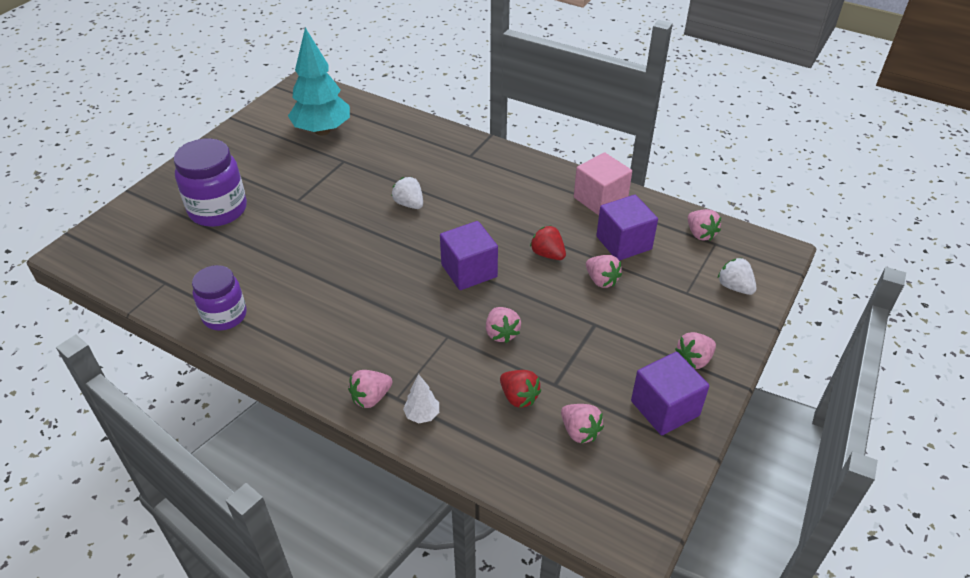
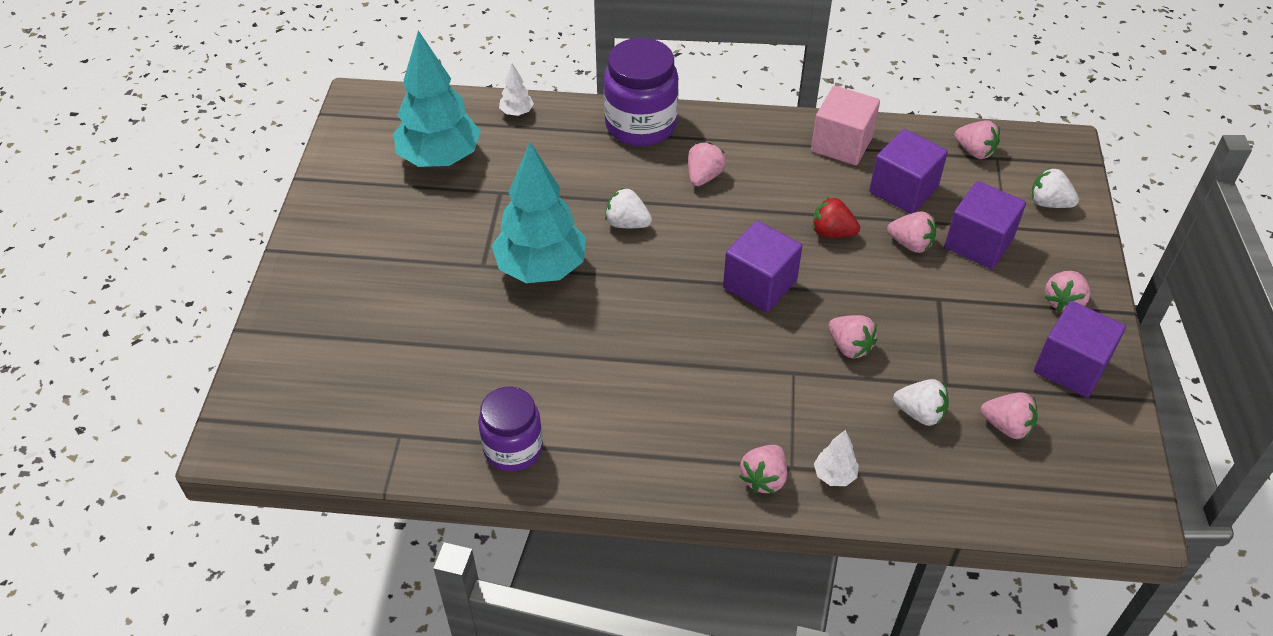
camera: 25 degrees left, 5 degrees up
(218, 210) = (389, 314): purple jar -> purple jar (640, 125)
(331, 214) = (541, 269): none -> turquoise tree
(392, 118) = (517, 113): none -> white tree
(484, 191) = (704, 176): none -> pink strawberry
(519, 397) = (920, 413): red strawberry -> white strawberry
(655, 296) = (978, 243): none -> purple cube

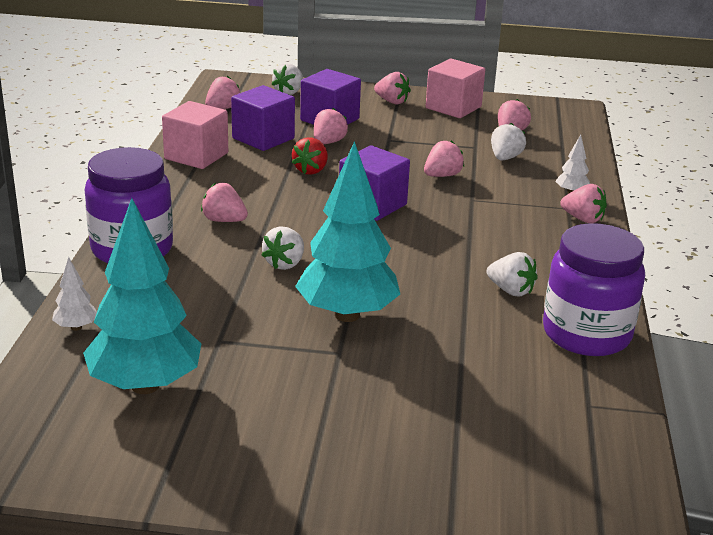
camera: 90 degrees left, 20 degrees down
(513, 448) = (586, 334): purple jar -> purple jar, size x1.50
(592, 393) = (511, 290): none -> white strawberry
(1071, 366) = (453, 107): purple cube -> pink cube

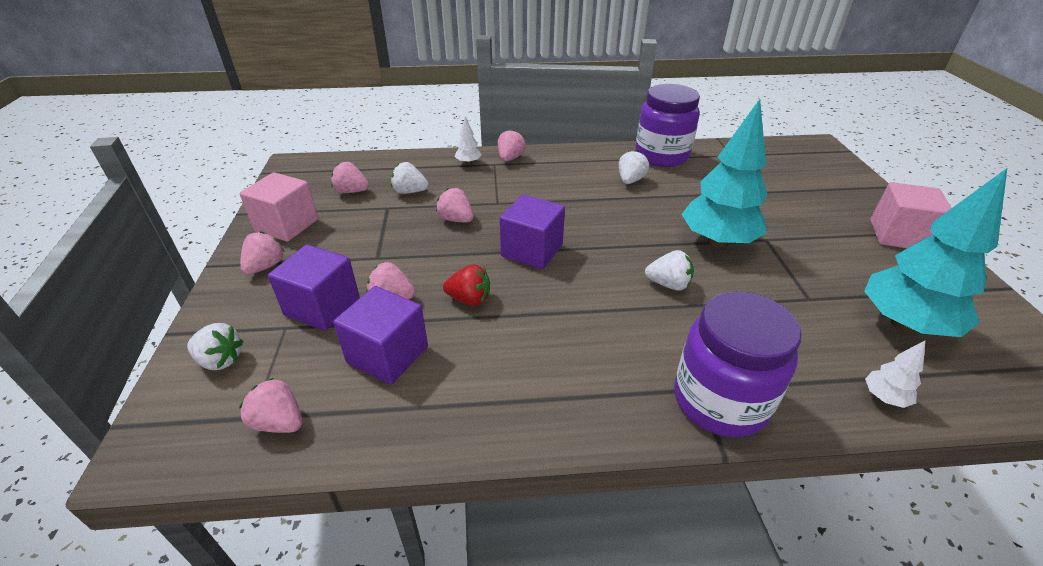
camera: 100 degrees left, 10 degrees up
(196, 156) = (456, 409): pink cube -> pink cube (898, 235)
(224, 220) = (614, 341): pink strawberry -> none

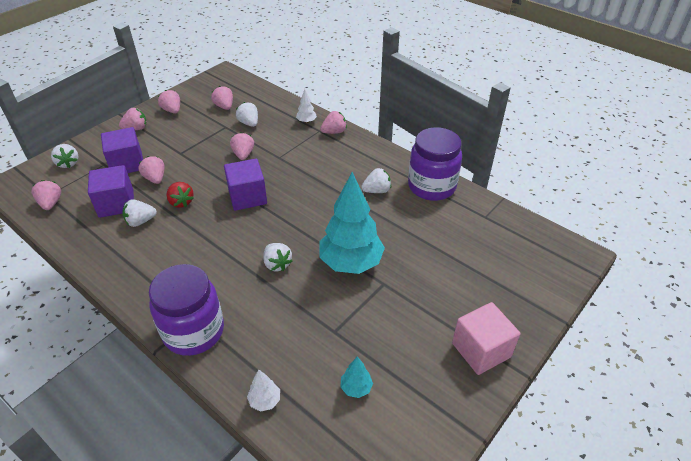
camera: 45 degrees right, 5 degrees up
(287, 225) = (172, 110): pink cube -> pink strawberry
(457, 349) = (140, 221): none -> white strawberry
(903, 324) = (356, 388): turquoise tree -> turquoise tree, size x0.42

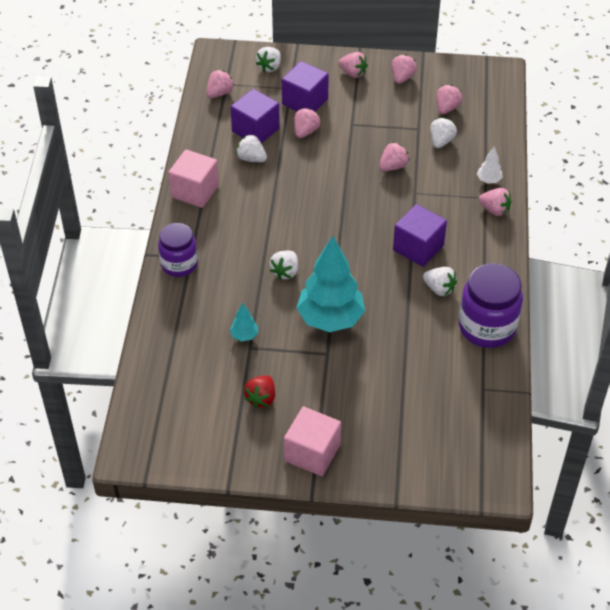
camera: 55 degrees right, 5 degrees up
(128, 275) = (195, 191): none -> pink cube
(181, 202) = (295, 167): red strawberry -> red strawberry (261, 398)
(194, 331) = (179, 264): purple jar -> purple jar, size x0.67
(247, 197) = (342, 205): purple cube -> purple cube (418, 248)
(265, 401) = (157, 342): white tree -> none
(356, 388) = (210, 389): turquoise tree -> turquoise tree (244, 335)

